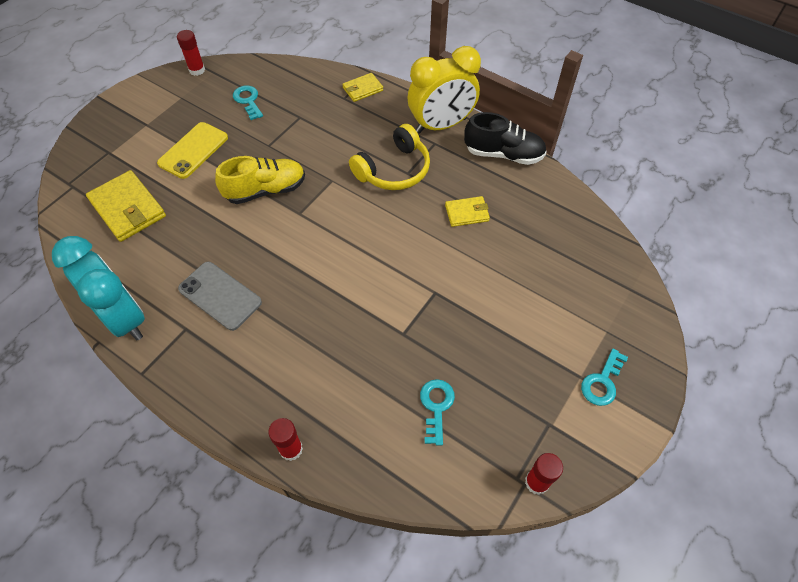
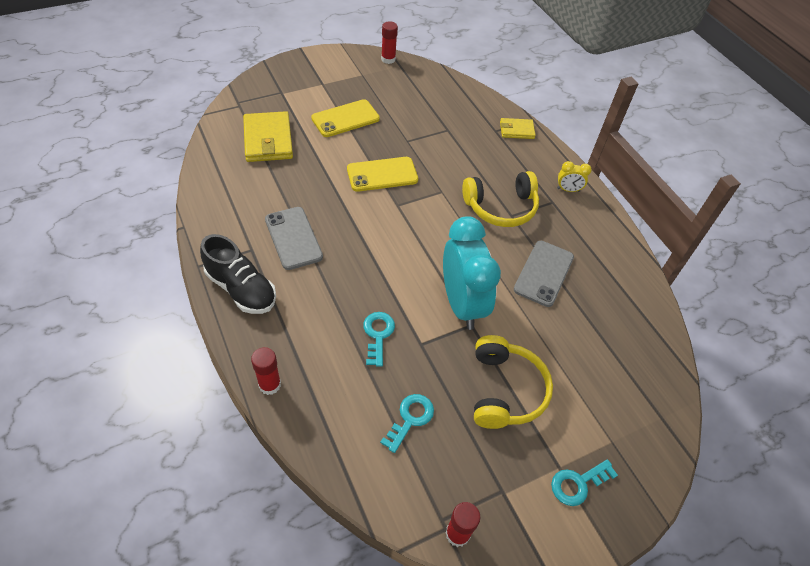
camera: 25 degrees right, 5 degrees down
(124, 318) = (213, 219): turquoise clock -> turquoise clock (462, 304)
(248, 101) = (413, 99): turquoise key -> turquoise key (378, 335)
(265, 190) = (382, 174): yellow shoe -> yellow phone
(441, 125) = (568, 190): yellow clock -> yellow clock, size x0.42
(467, 213) = (544, 273): yellow wallet -> grey phone
(498, 335) = (505, 390): none -> yellow headphones
(503, 154) = (611, 240): black shoe -> black shoe (241, 289)

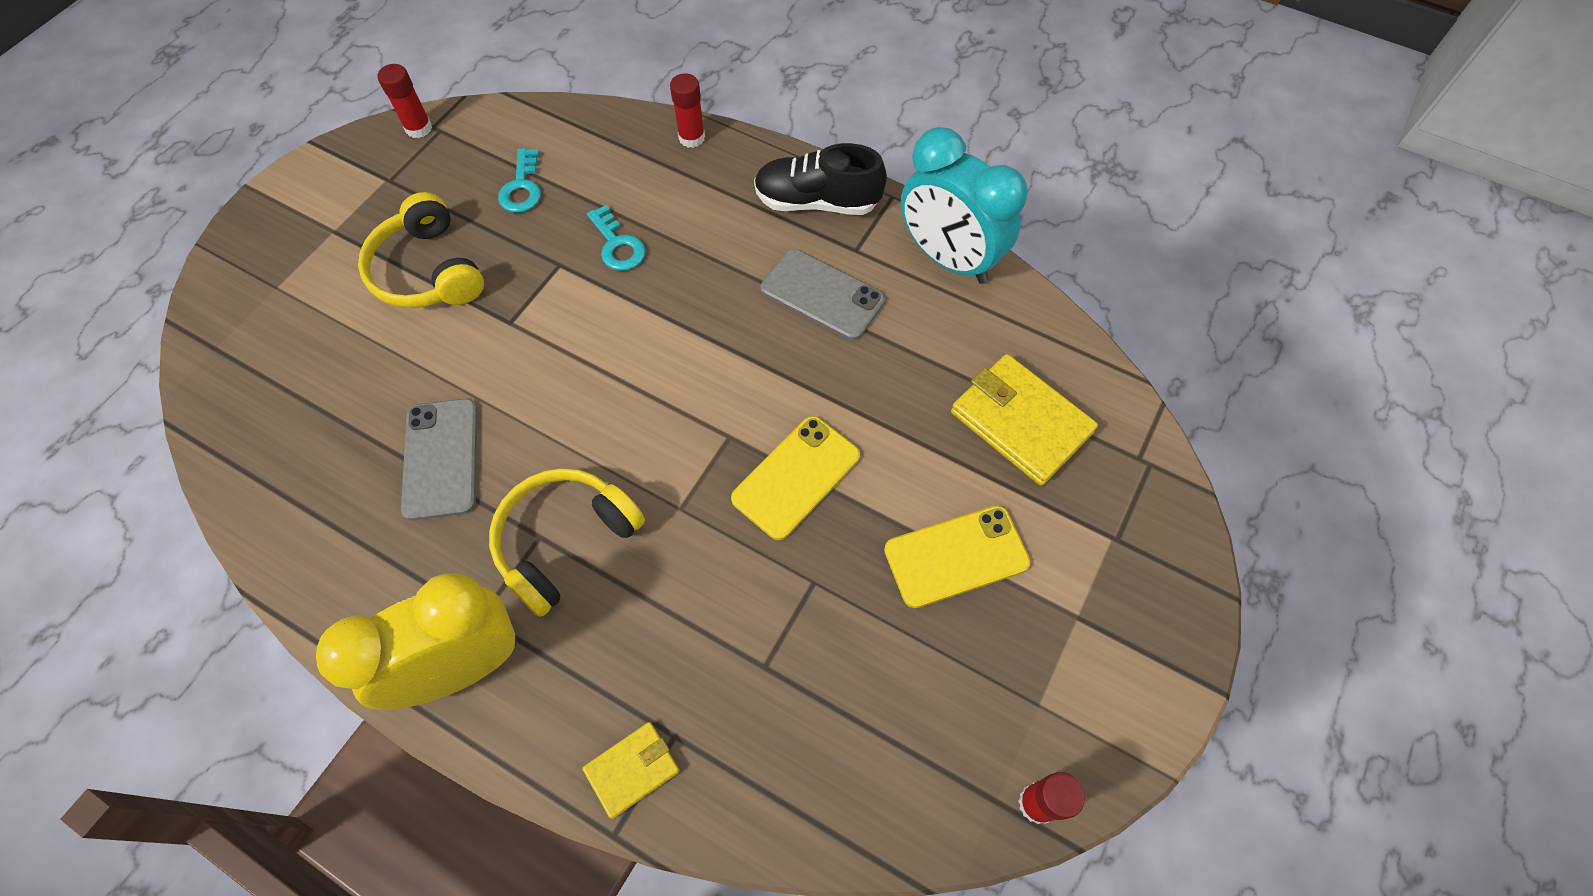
camera: 150 degrees right, 10 degrees up
(345, 119) = (956, 556): yellow phone -> yellow phone turned 45 degrees clockwise
(462, 304) = (537, 341): turquoise clock -> turquoise clock (948, 258)
(568, 190) = (461, 667): yellow clock -> yellow clock, size x2.38
(578, 483) = (307, 227): turquoise key -> none

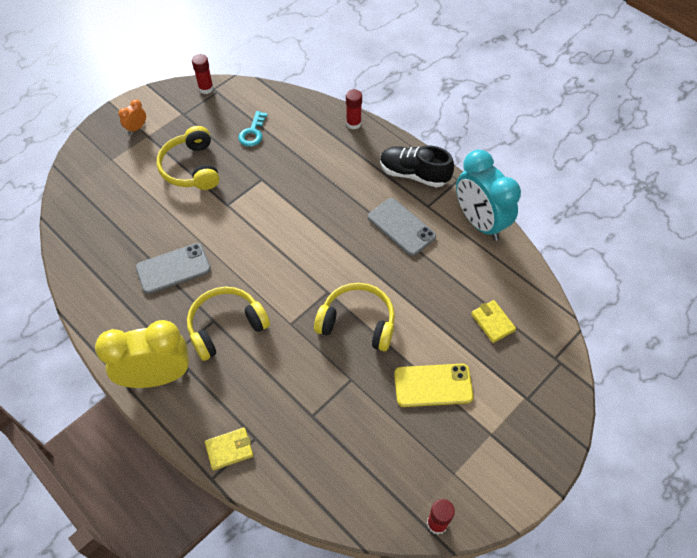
camera: 15 degrees right, 5 degrees down
(309, 221) = (136, 128): none -> orange clock
(441, 459) = (173, 268): grey phone -> grey phone turned 60 degrees clockwise
(618, 245) = (296, 175): turquoise key -> none
(796, 477) = (357, 322): yellow phone -> yellow headphones
(1020, 422) = (492, 322): yellow wallet -> yellow wallet, size x0.56

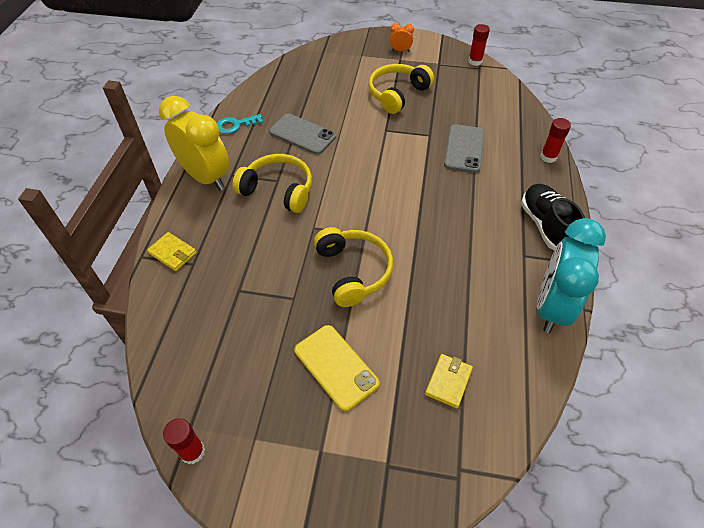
camera: 55 degrees right, 5 degrees down
(253, 132) = (466, 106): turquoise key -> turquoise key (235, 125)
(401, 227) = (480, 248): grey phone -> grey phone (464, 148)

